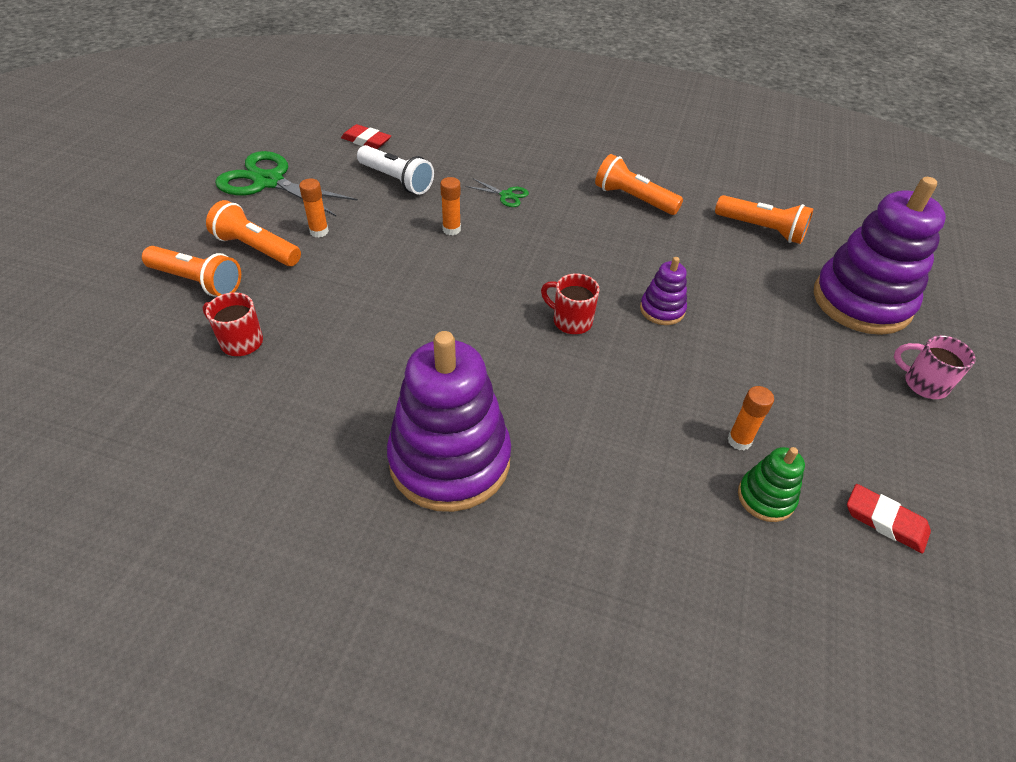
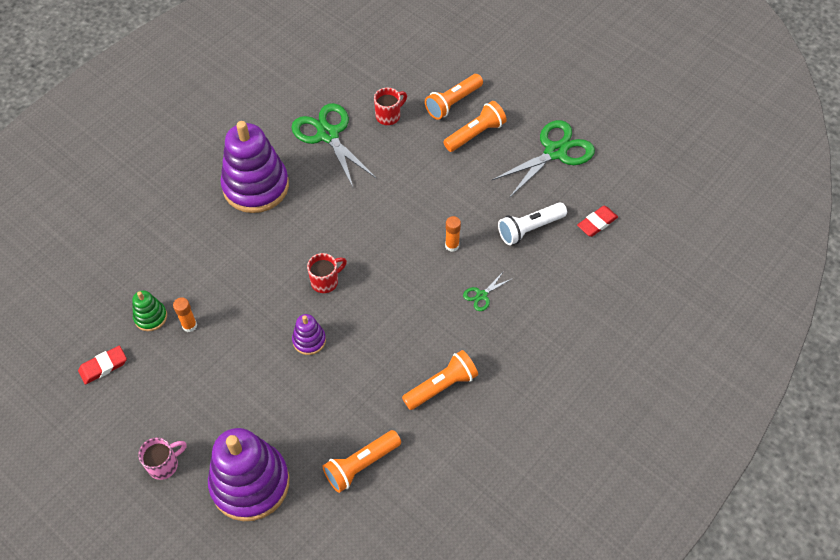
camera: 115 degrees right, 10 degrees up
(302, 403) = (328, 134): none -> green scissors
(319, 231) = (481, 169): orange glue stick -> none

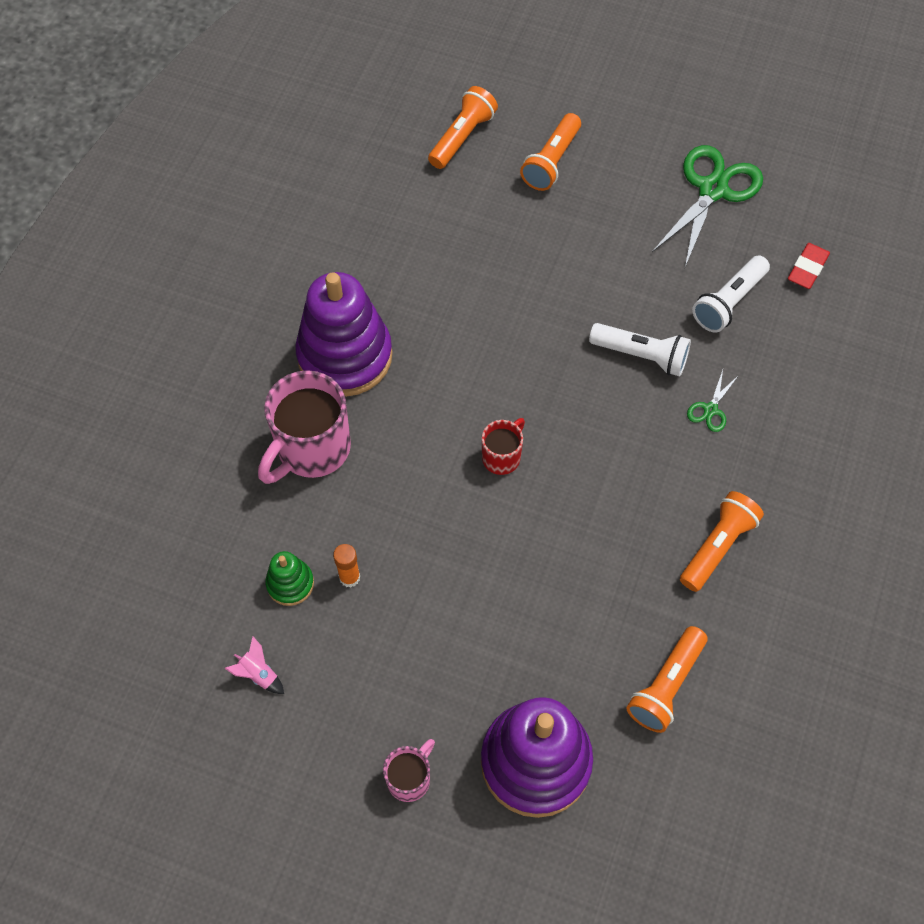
camera: 20 degrees left, 5 degrees up
(103, 366) = (258, 674): red eraser -> pink rocket
(205, 238) = (311, 449): none -> pink mug
(309, 340) = (519, 543): purple stacking toy -> none
(328, 134) = (407, 254): green scissors -> none
(389, 116) = (476, 204): red mug -> none
(452, 245) = (642, 356): orange glue stick -> white flashlight
(475, 134) = (601, 196): orange flashlight -> orange flashlight (462, 137)

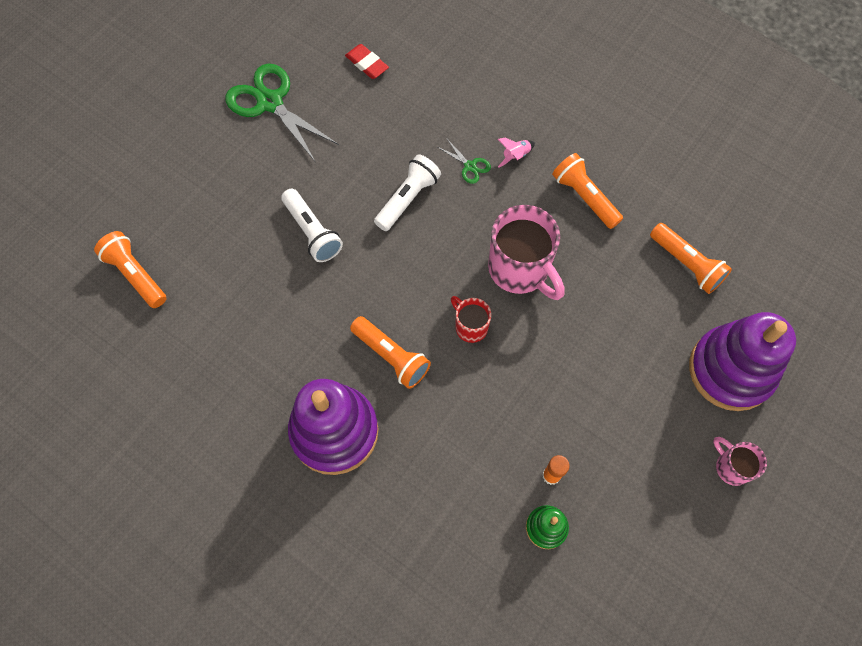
camera: 75 degrees left, 5 degrees up
(258, 674) = (624, 572): pink rocket -> pink rocket (515, 156)
(311, 449) = (421, 481): pink mug -> pink mug (520, 270)
(551, 162) = (193, 211): orange flashlight -> orange flashlight (391, 357)
(728, 302) = (379, 125): white flashlight -> white flashlight (312, 232)

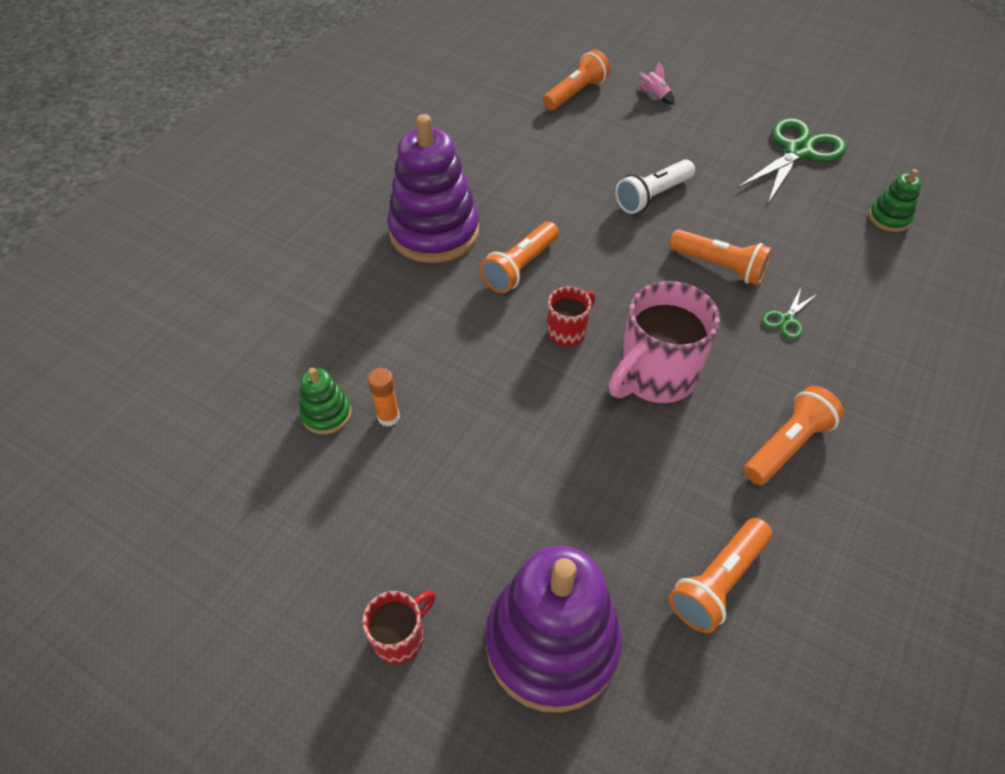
camera: 85 degrees right, 15 degrees down
(367, 64) = (889, 218): red eraser -> green stacking toy
(408, 198) = (719, 267): white flashlight -> orange flashlight
(515, 156) = (821, 365): pink rocket -> pink rocket (655, 95)
(731, 467) = (400, 636): pink mug -> red mug

